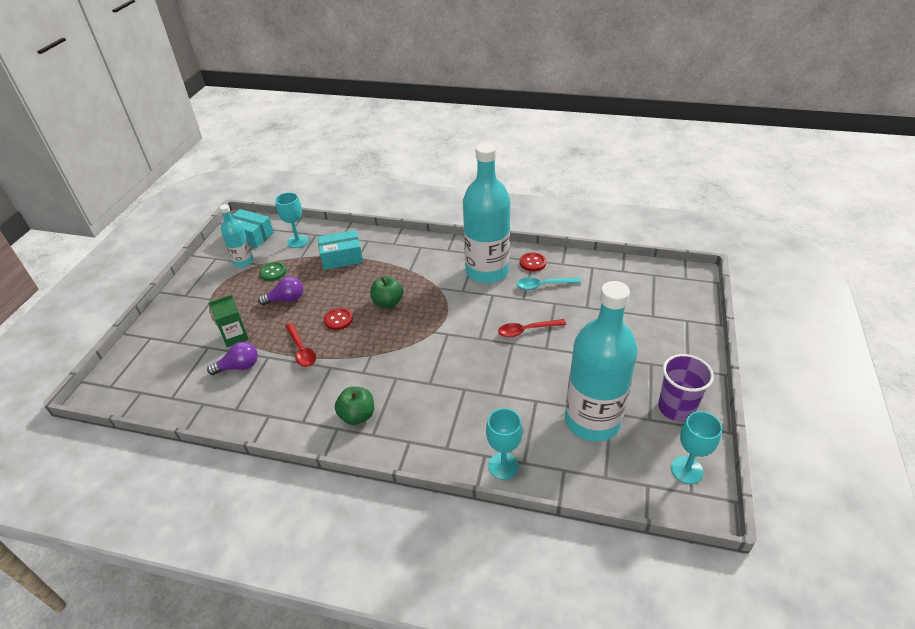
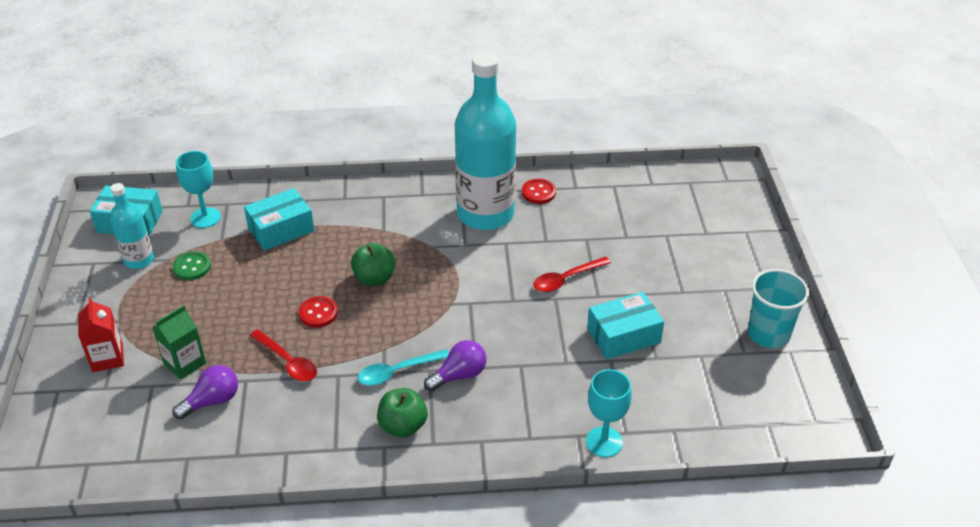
camera: 20 degrees left, 0 degrees up
(190, 322) = (107, 358): none -> red carton
(286, 300) = (231, 301): purple light bulb -> purple light bulb (459, 375)
(543, 285) = (563, 219): turquoise spoon -> turquoise spoon (397, 372)
(554, 383) = (623, 336): none -> turquoise box
(592, 421) = (683, 369): turquoise bottle -> none
(676, 408) = (768, 334): purple cup -> turquoise cup
(686, 470) = (802, 398): turquoise goblet -> none

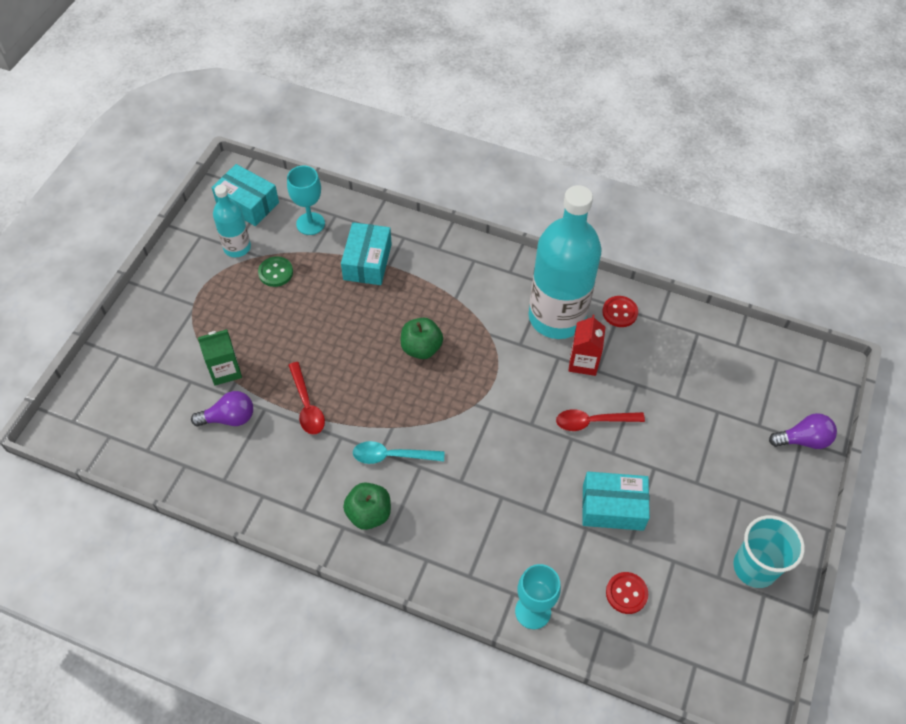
camera: 25 degrees right, 15 degrees up
(107, 358) = (169, 339): red carton -> red carton (583, 362)
(281, 229) = (367, 262): turquoise box -> turquoise box turned 75 degrees counterclockwise
(318, 313) = (356, 365): red button -> red button (626, 593)
(459, 375) = (442, 483): purple light bulb -> purple light bulb (803, 440)

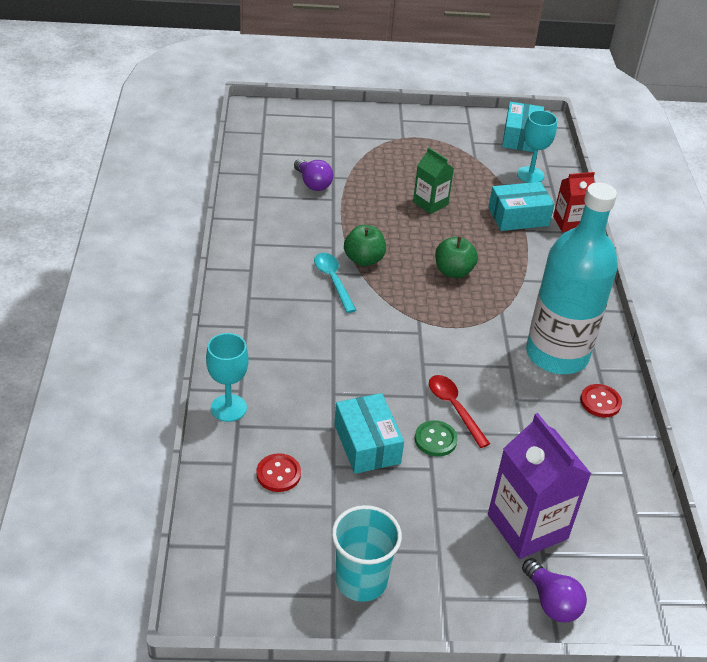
camera: 65 degrees right, 15 degrees down
(225, 370) = (354, 170): green carton -> green carton (430, 203)
(237, 247) = (473, 144): turquoise bottle -> none
(275, 272) = (465, 170): green button -> green button (435, 440)
(307, 405) = (350, 220): red spoon -> none
(369, 513) = (270, 281): green apple -> green apple (364, 259)
(583, 362) = (518, 386): red carton -> red carton (569, 223)
(731, 424) = (527, 526): none -> purple carton

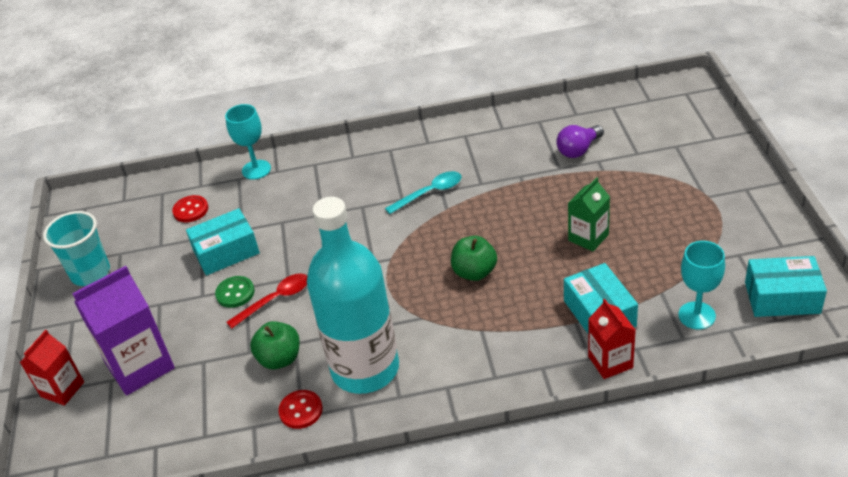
camera: 90 degrees right, 0 degrees up
(364, 259) = (469, 206): green apple -> green apple (280, 359)
(551, 602) = (62, 389): purple light bulb -> red carton

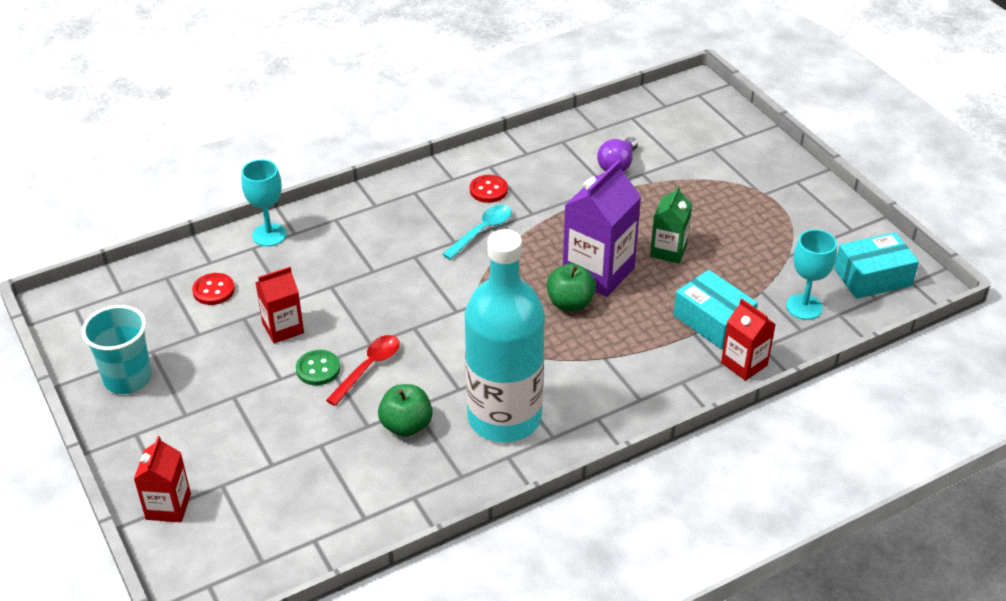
camera: 25 degrees left, 0 degrees up
(140, 366) = (249, 464): purple carton -> purple carton (598, 272)
(226, 252) = (283, 328): turquoise box -> red carton
(301, 410) = (457, 471): red button -> red button (488, 190)

